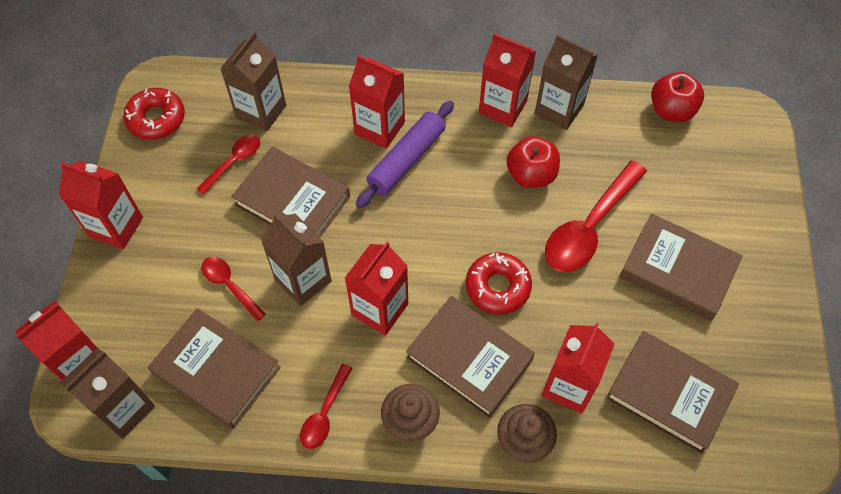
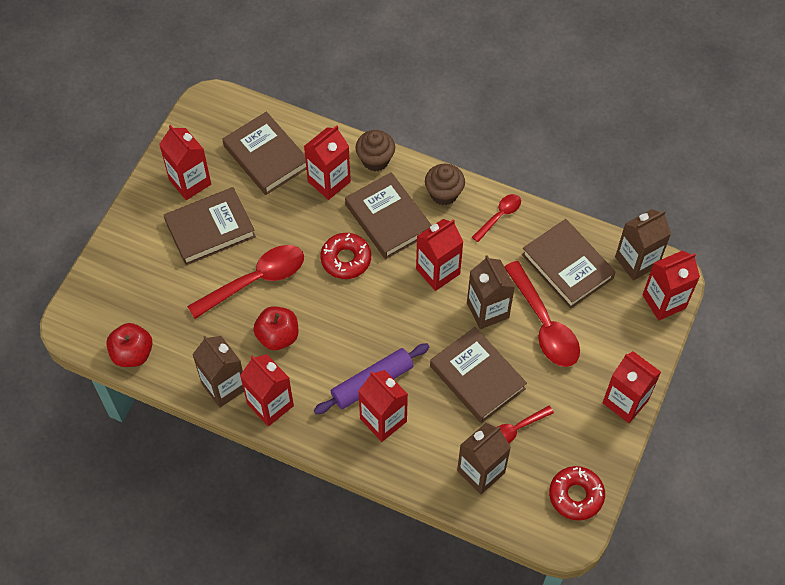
camera: 160 degrees left, 0 degrees up
(229, 286) = (544, 324): red spoon -> red spoon, size x1.86
(678, 270) = (210, 229): brown book -> brown book turned 75 degrees counterclockwise
(741, 323) = (190, 182): none -> red carton

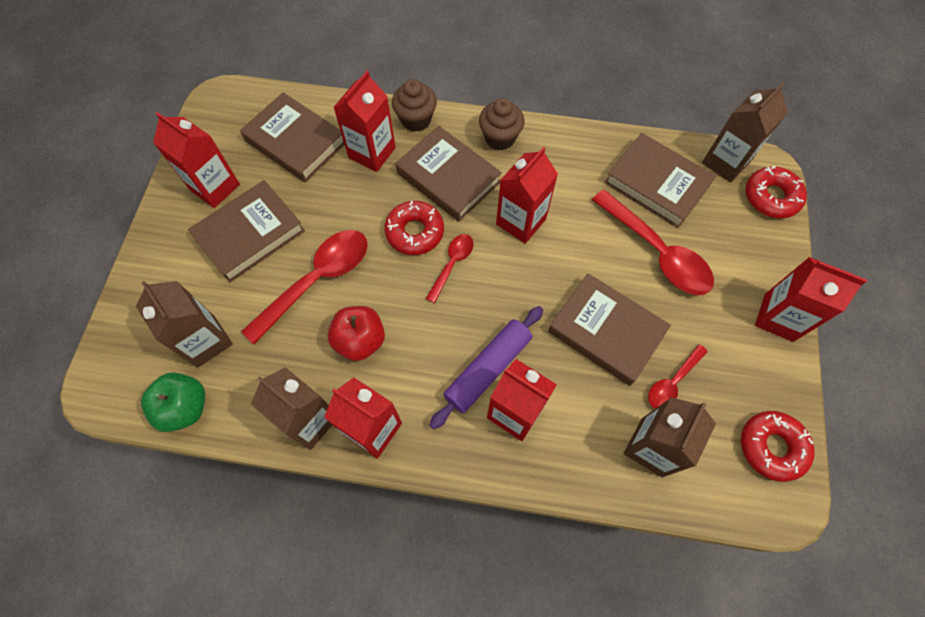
camera: 15 degrees left, 5 degrees up
(132, 353) = (185, 407): red apple -> green apple
(487, 310) = (590, 251): brown carton -> brown carton (206, 341)
(499, 216) = (566, 148): red spoon -> red spoon (452, 264)
(664, 301) = (771, 197): red carton -> red donut

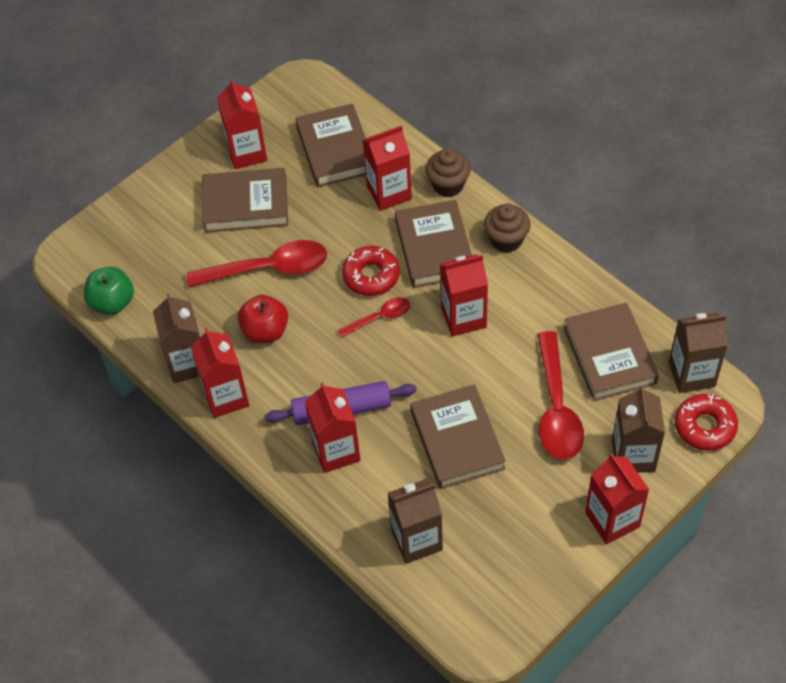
camera: 40 degrees right, 10 degrees down
(206, 341) = (158, 265): brown carton -> brown carton (633, 455)
(672, 382) = (476, 508): red spoon -> none
(771, 447) = (511, 601): red donut -> none

